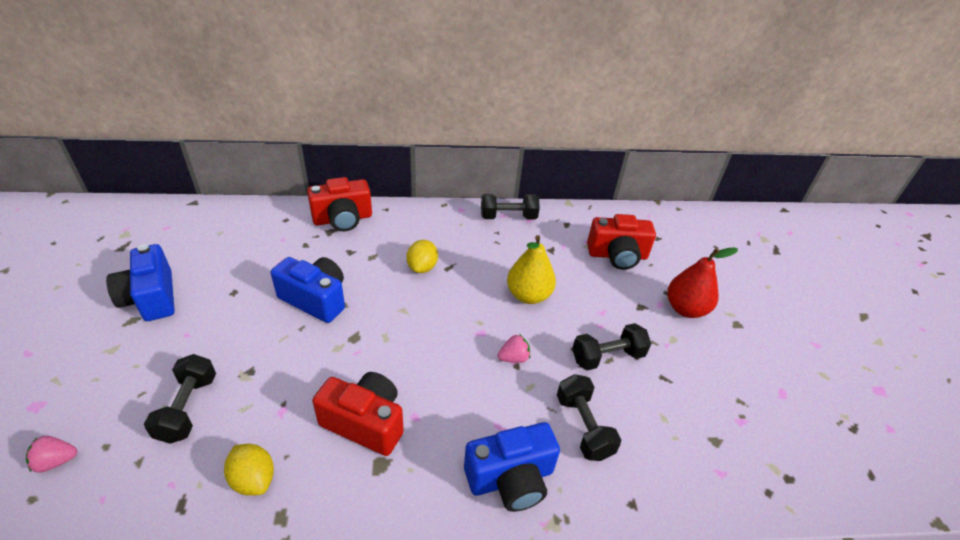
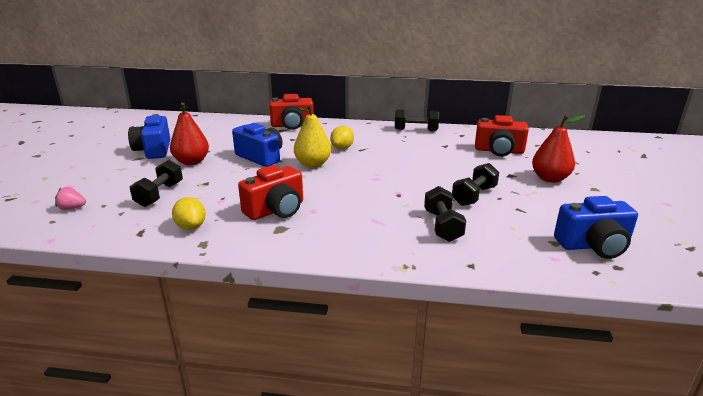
camera: 15 degrees right, 15 degrees down
(217, 321) = (191, 162): none -> red pear
(365, 422) = (276, 210): red camera -> red camera turned 105 degrees clockwise
(511, 478) = (376, 244): blue camera -> blue camera (593, 246)
(514, 358) = (397, 191): pink strawberry -> none
(528, 295) = (419, 164): yellow pear -> yellow pear (313, 164)
(607, 357) = (474, 196): black dumbbell -> black dumbbell turned 45 degrees counterclockwise

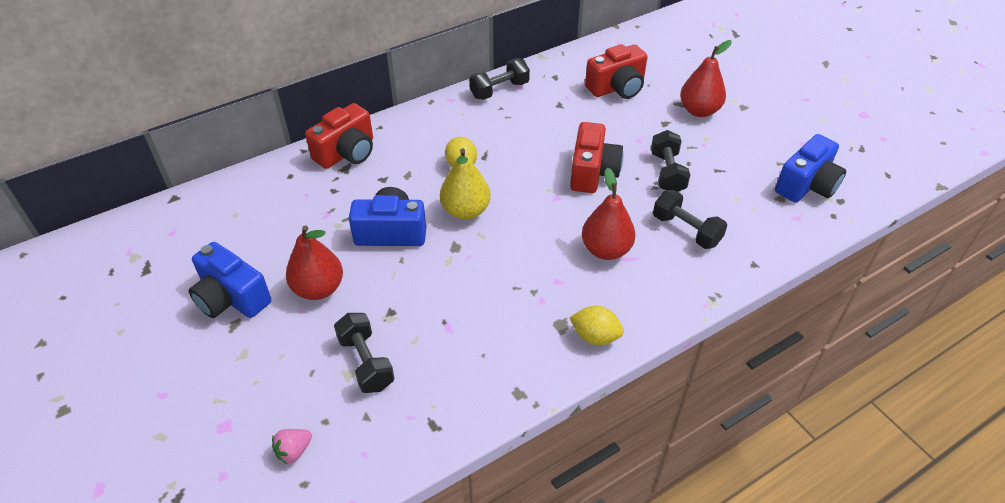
camera: 40 degrees left, 20 degrees up
(191, 226) = (473, 381): yellow lemon -> yellow lemon (595, 336)
(276, 210) = (523, 303): red camera -> red camera (592, 172)
(368, 211) = (606, 250): none -> red pear

